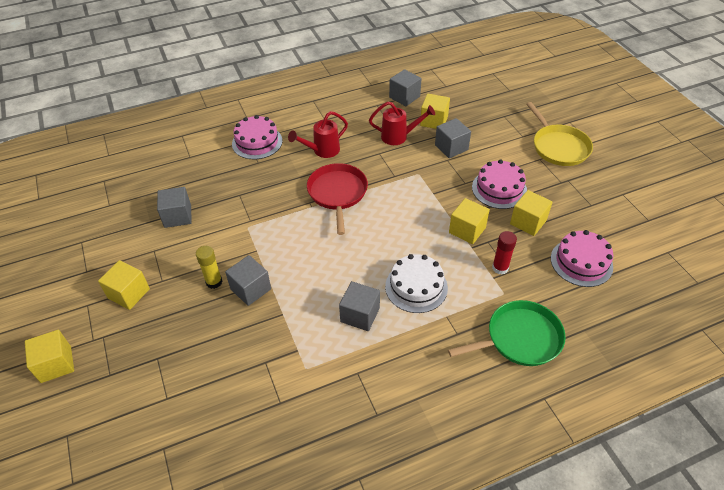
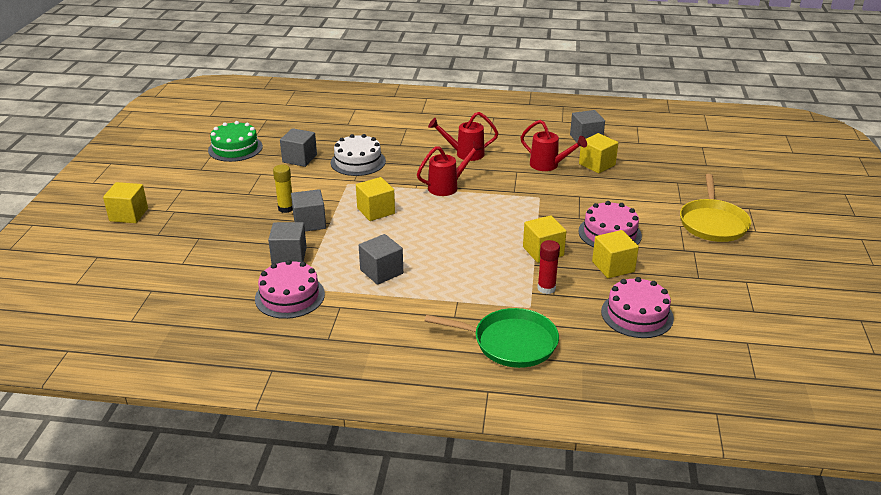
camera: 30 degrees right, 15 degrees down
(101, 229) = (235, 148): none -> green cake
(129, 293) = (217, 193): yellow cube -> yellow cube (376, 211)
(257, 142) = (413, 131): pink cake -> pink cake (290, 296)
(337, 193) = (448, 186): red pan -> red watering can
(416, 287) = (451, 272): white cake -> white cake (358, 162)
(451, 147) = (593, 188): grey cube -> grey cube (289, 256)

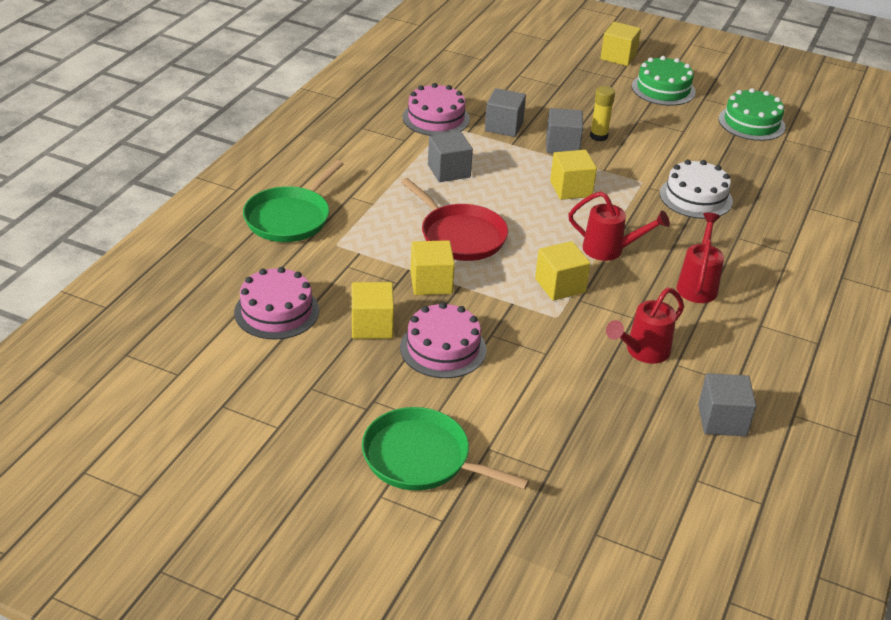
camera: 105 degrees right, 5 degrees up
(189, 188) = (663, 89): none -> green cake
(299, 159) = (714, 159): grey cube -> none
(448, 186) = (610, 250): red watering can -> red watering can turned 60 degrees counterclockwise
(474, 249) = (460, 236): none -> red pan
(546, 288) = (360, 264): red glue stick -> none
(597, 164) = (632, 402): yellow cube -> yellow cube (560, 285)
(713, 223) = (421, 458): yellow pan -> green pan

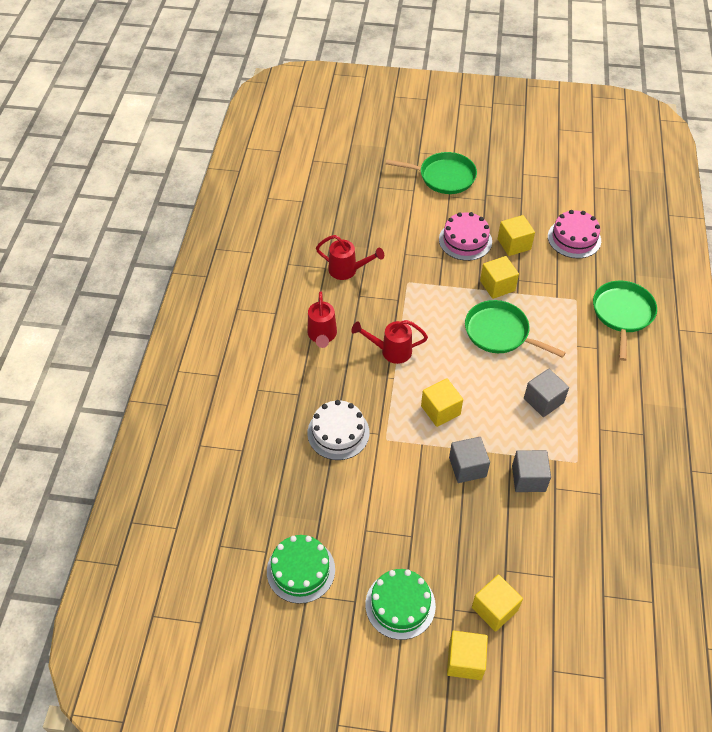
camera: 165 degrees right, 15 degrees up
(436, 118) = (591, 470): pink cake -> none
(460, 236) = (499, 332): red pan -> green pan
(560, 285) = (414, 308): yellow cube -> yellow cube (494, 609)
(598, 136) = (440, 493): yellow glue stick -> none
(642, 352) = (348, 270): red watering can -> red watering can turned 75 degrees clockwise
(722, 420) = (293, 238): grey cube -> none

